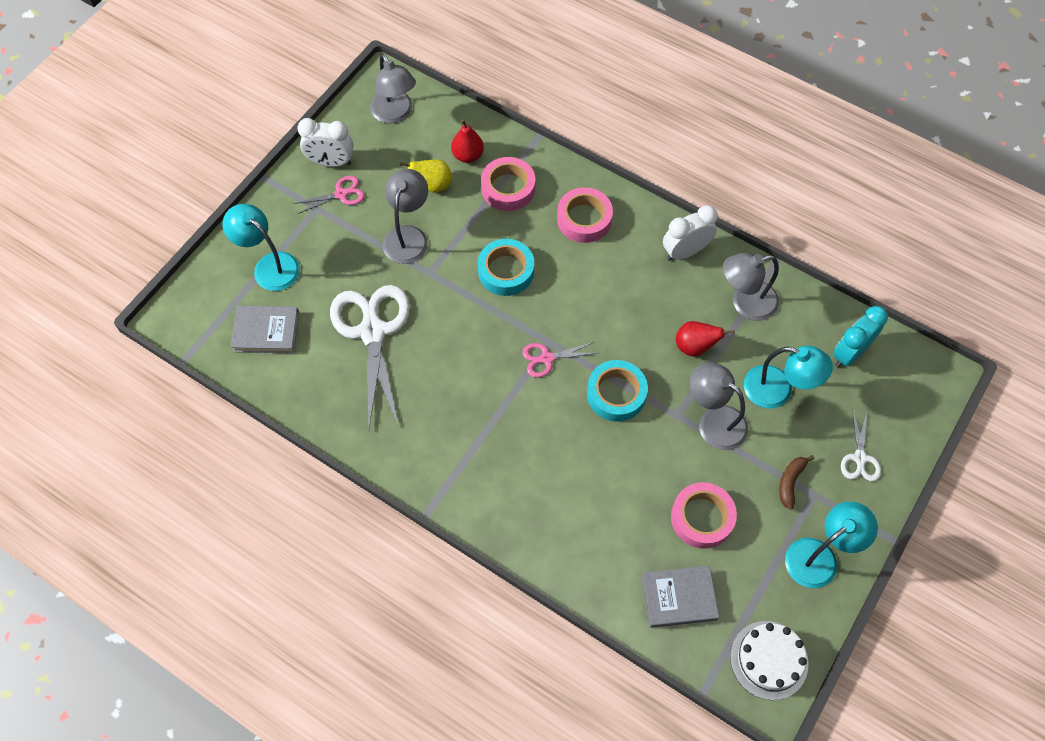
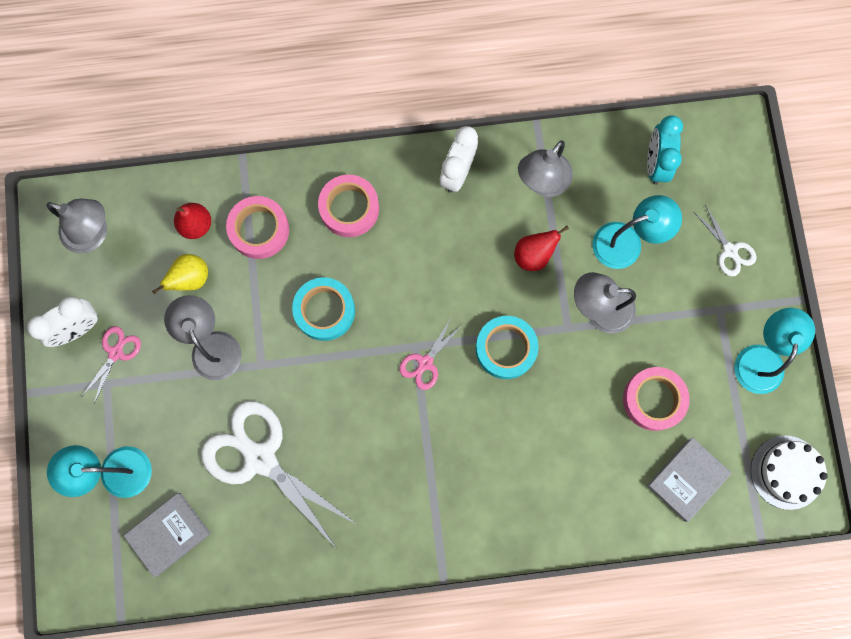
camera: 40 degrees left, 15 degrees up
(790, 482) = (695, 314): brown banana -> none

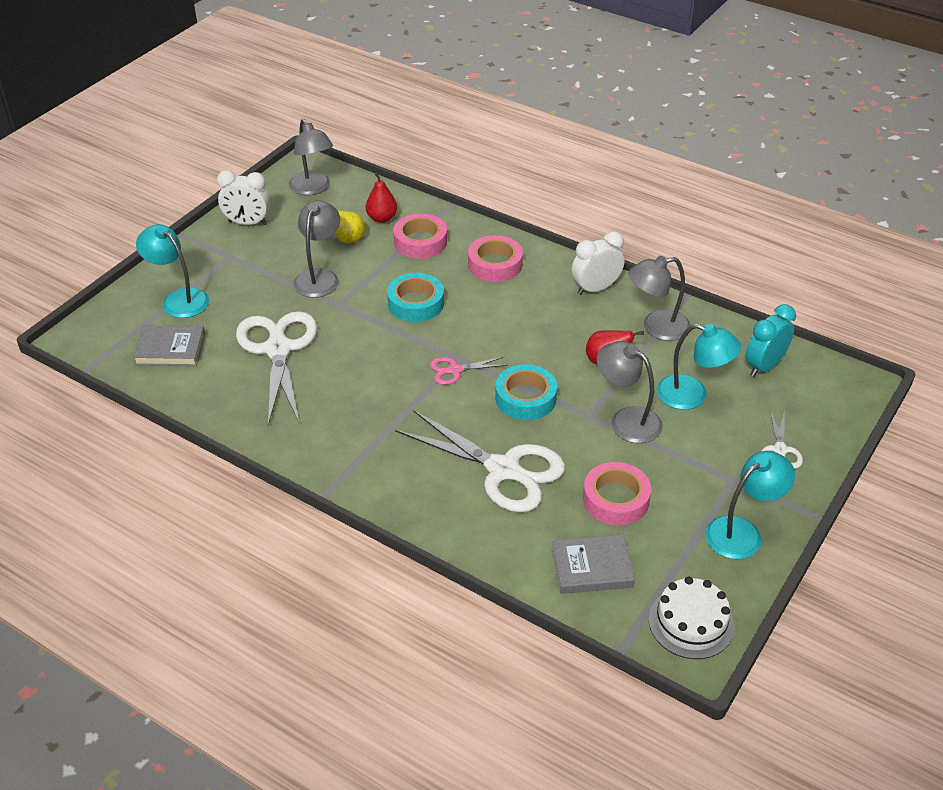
camera: 40 degrees right, 35 degrees down
(116, 353) = (255, 246): pink scissors -> none
(551, 438) = (503, 470): none -> white scissors

